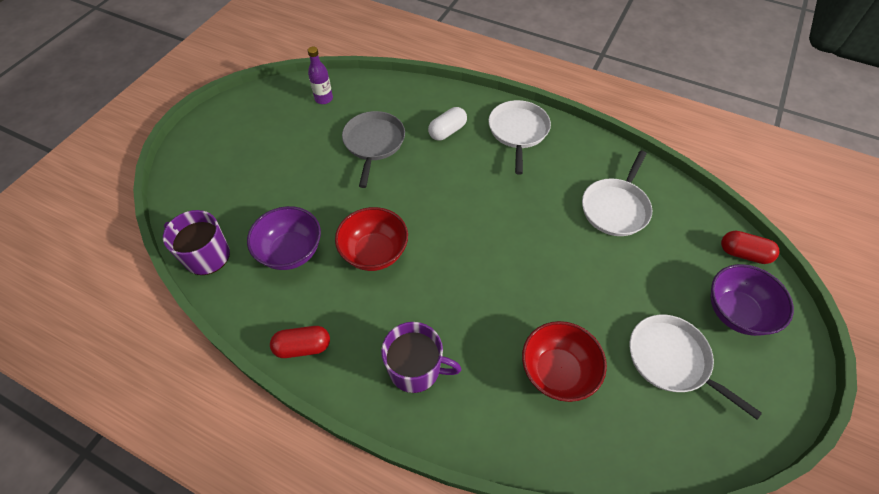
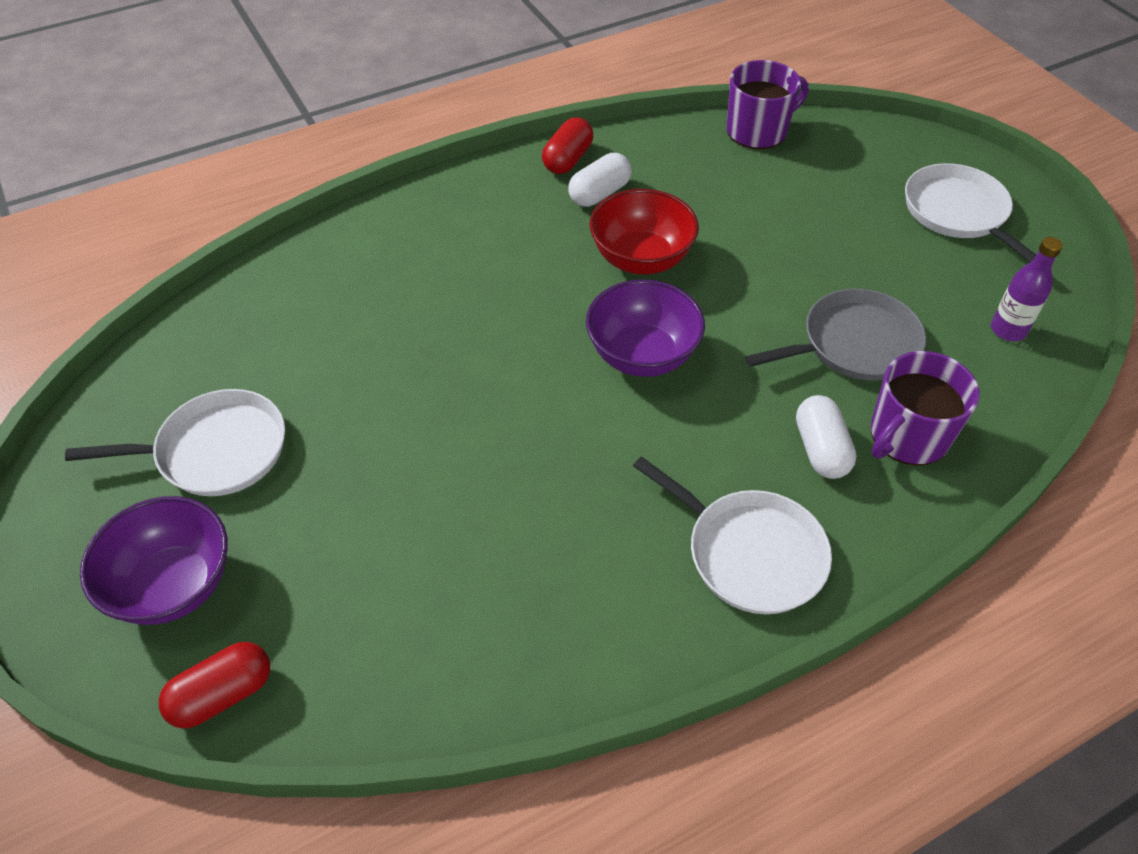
camera: 125 degrees right, 5 degrees down
(291, 252) = (706, 192): purple bowl -> purple bowl (642, 355)
(328, 306) = (599, 193): none -> white capsule
(374, 143) = (854, 344): grey pan -> grey pan turned 60 degrees counterclockwise
(416, 368) = (457, 226): purple mug -> purple mug (908, 436)
(557, 372) = (328, 333): red bowl -> none
(615, 208) = (471, 576): white pan -> white pan (958, 213)

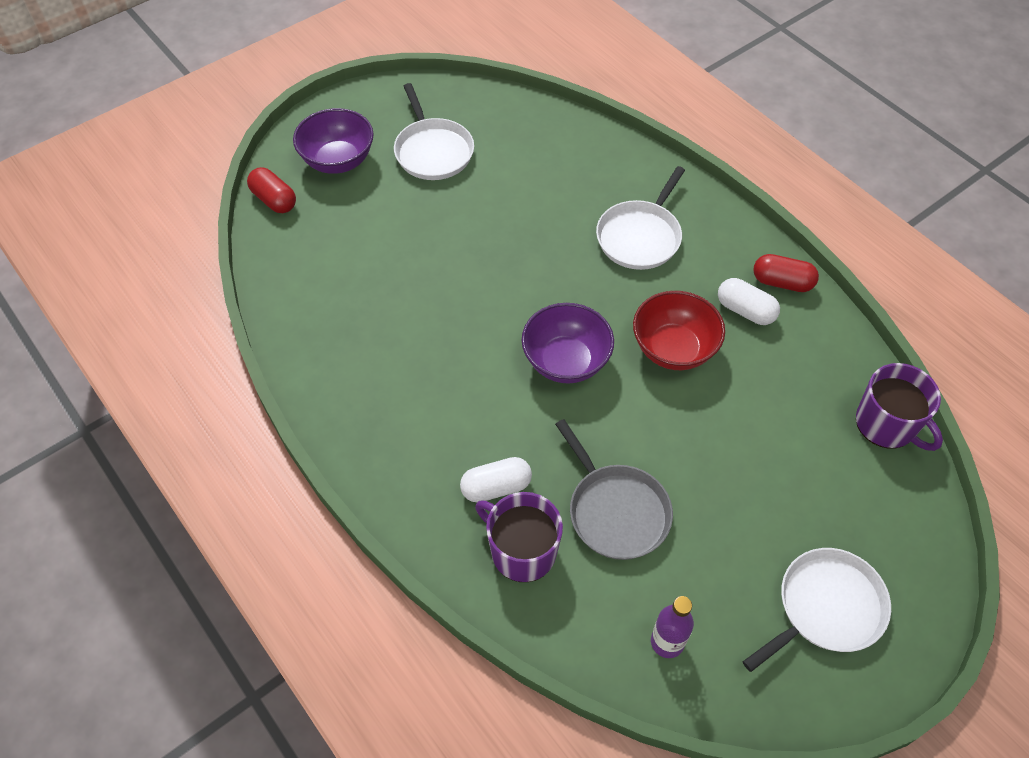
camera: 80 degrees right, 5 degrees up
(749, 553) = (395, 444): white pan -> white pan (640, 236)

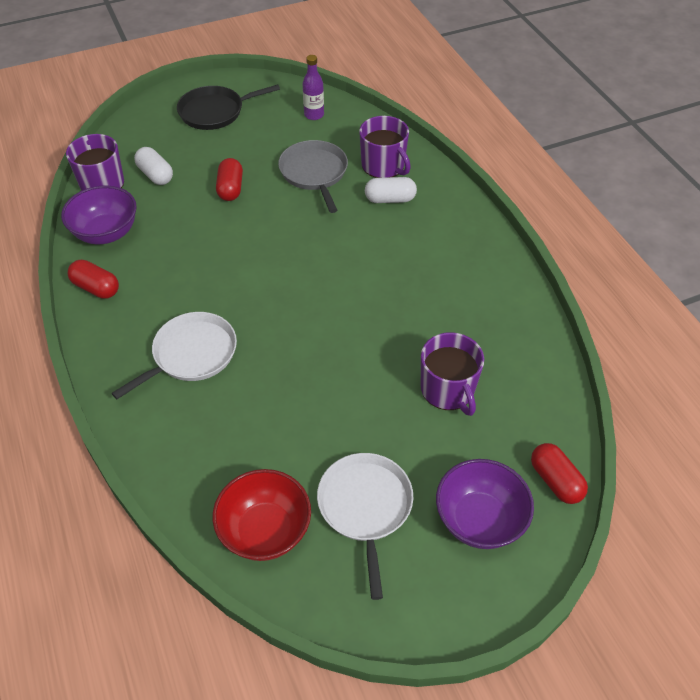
camera: 165 degrees left, 5 degrees down
(378, 255) = (448, 390): none -> purple mug
(566, 361) = (308, 265): purple bowl -> purple bowl (106, 233)
(673, 349) = (219, 257): red bowl -> red bowl (265, 530)
(715, 455) = (230, 188): none -> red capsule
(745, 310) = (143, 273): white capsule -> white capsule (155, 175)
(826, 608) = (215, 112): white pan -> black pan

